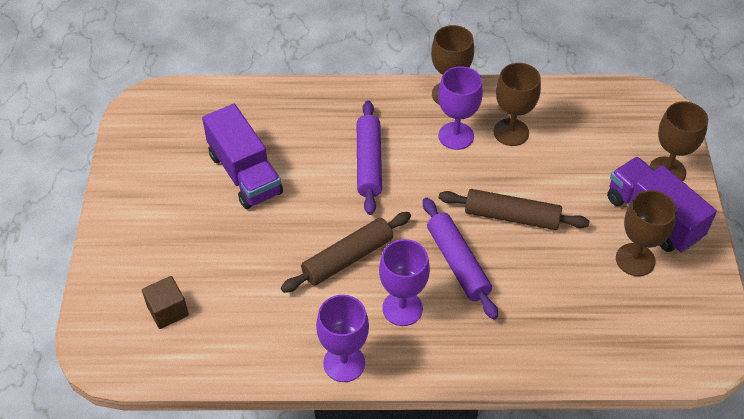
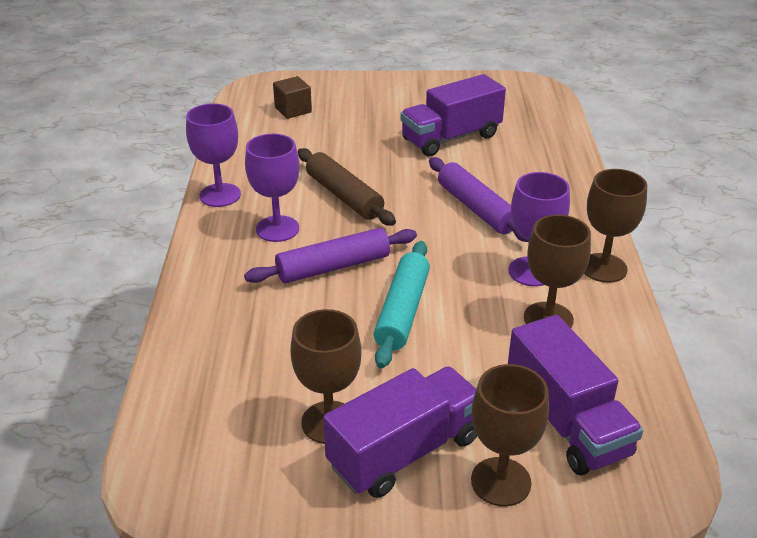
camera: 90 degrees right, 15 degrees down
(369, 163) = (476, 208): purple rolling pin -> purple rolling pin turned 60 degrees clockwise
(511, 216) = (402, 311): brown rolling pin -> turquoise rolling pin
(611, 134) = (566, 422): none -> purple truck

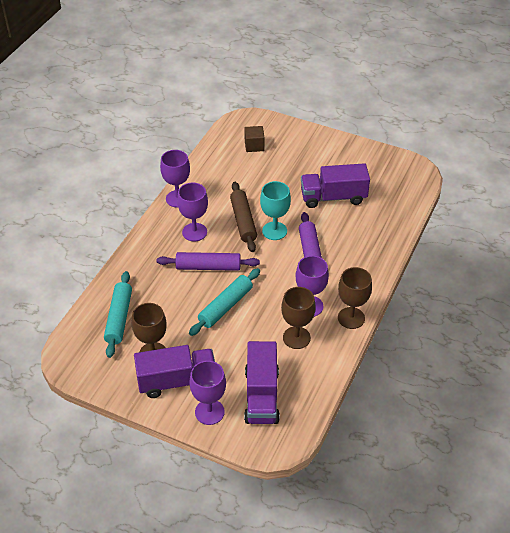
camera: 25 degrees right, 10 degrees up
(228, 386) = (119, 318): none -> turquoise rolling pin
(400, 195) = (274, 231): none -> turquoise goblet
(500, 482) = (209, 412): brown goblet -> purple goblet

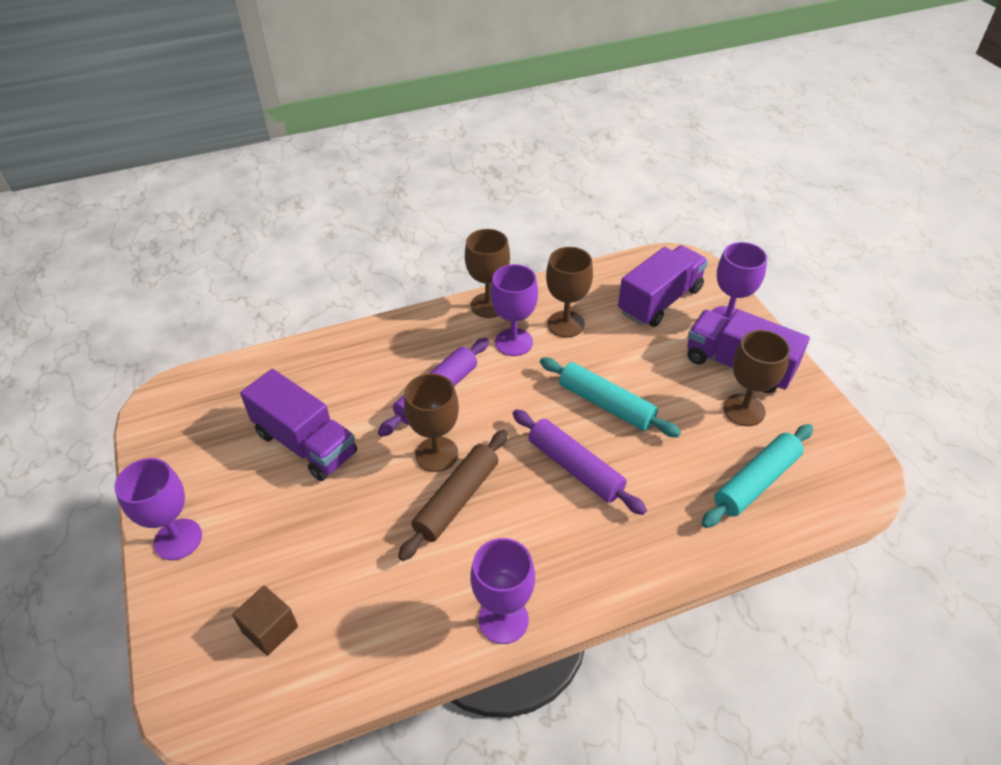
camera: 135 degrees left, 0 degrees up
(194, 232) = (540, 535): purple goblet -> purple goblet (178, 539)
(225, 306) = (606, 404): turquoise rolling pin -> turquoise rolling pin turned 45 degrees clockwise
(274, 231) = (436, 454): turquoise goblet -> brown goblet

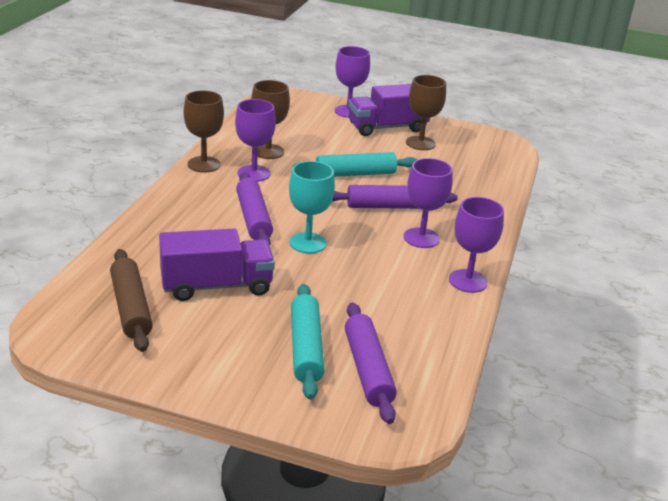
camera: 55 degrees left, 15 degrees down
(178, 539) = (226, 379): purple goblet -> purple goblet (421, 238)
(270, 629) = (368, 369): brown cube -> purple rolling pin
(436, 454) = (307, 243): brown goblet -> turquoise goblet
(457, 499) = (356, 254): brown rolling pin -> brown rolling pin (131, 308)
(660, 301) = (300, 119): purple truck -> none
(756, 482) = (472, 166): turquoise rolling pin -> turquoise rolling pin (306, 348)

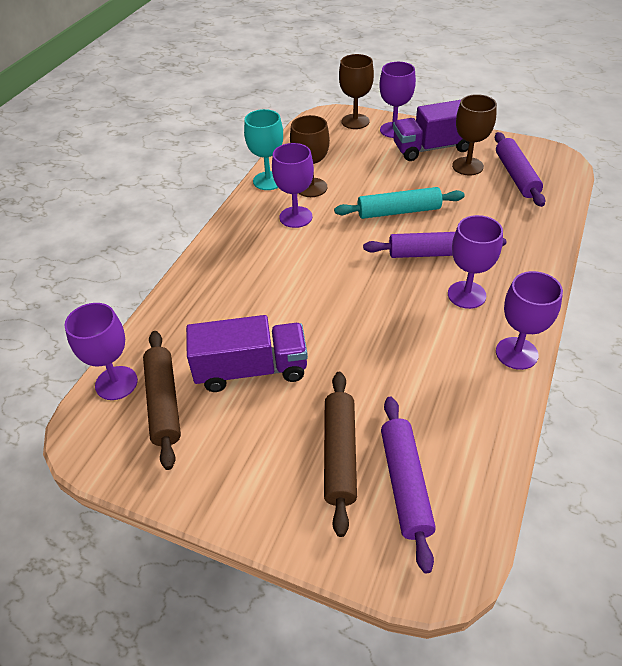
camera: 10 degrees right, 15 degrees up
(81, 292) = (116, 383): none -> purple goblet
(204, 164) = (247, 208): brown goblet -> brown goblet (355, 121)
(253, 218) = (293, 276): purple rolling pin -> purple rolling pin (516, 176)
(306, 348) = (339, 454): turquoise rolling pin -> brown rolling pin
(307, 243) = (347, 307): turquoise goblet -> turquoise goblet (268, 181)

